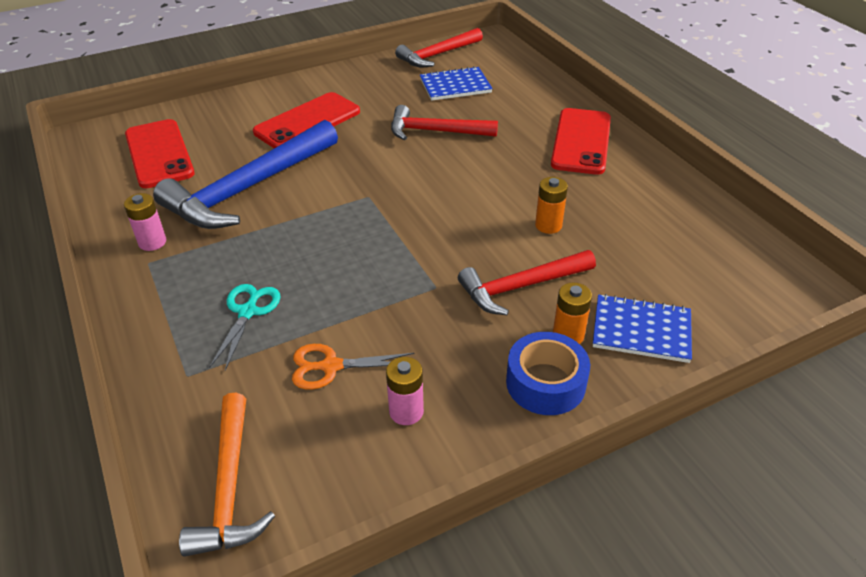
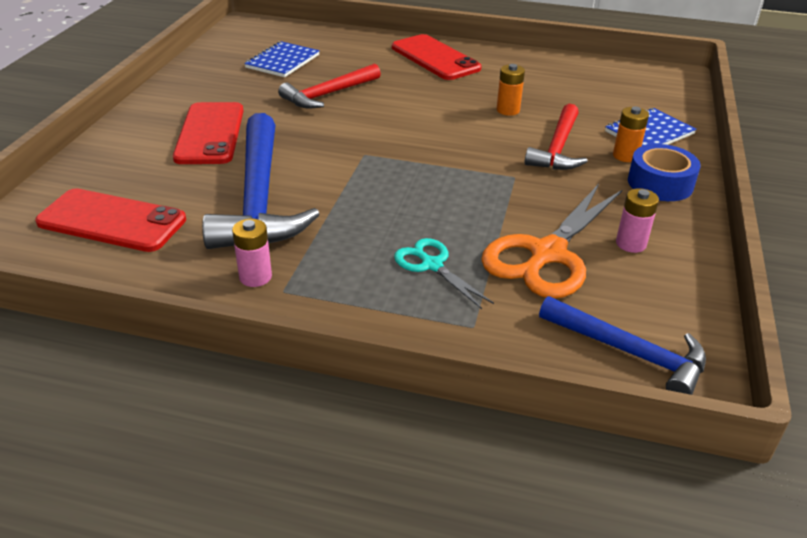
camera: 50 degrees left, 5 degrees down
(230, 487) = (629, 352): orange hammer -> blue hammer
(331, 366) = (547, 254): orange scissors -> orange scissors, size x1.85
(437, 55) = (225, 47): red hammer -> none

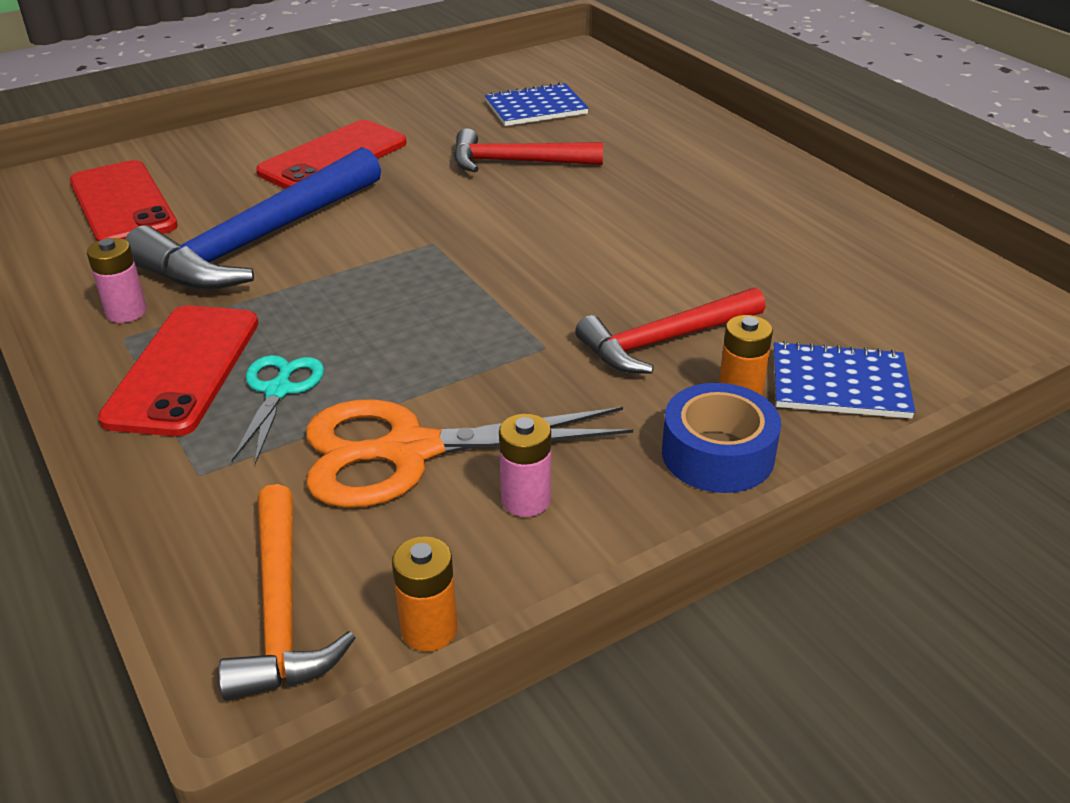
camera: 45 degrees right, 0 degrees up
(435, 58) = (720, 166): red phone -> red phone (184, 370)
(508, 110) = (691, 266): orange battery -> orange battery (429, 630)
(629, 352) = (281, 610): blue hammer -> orange hammer

